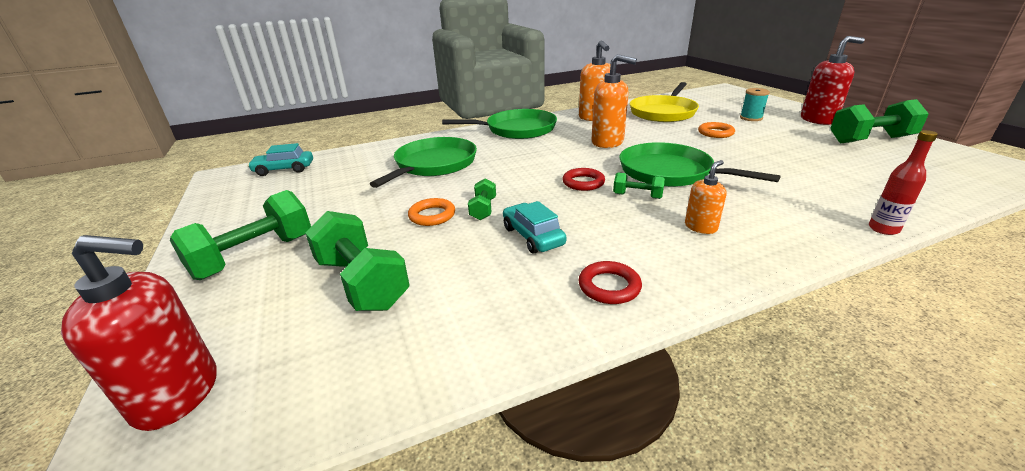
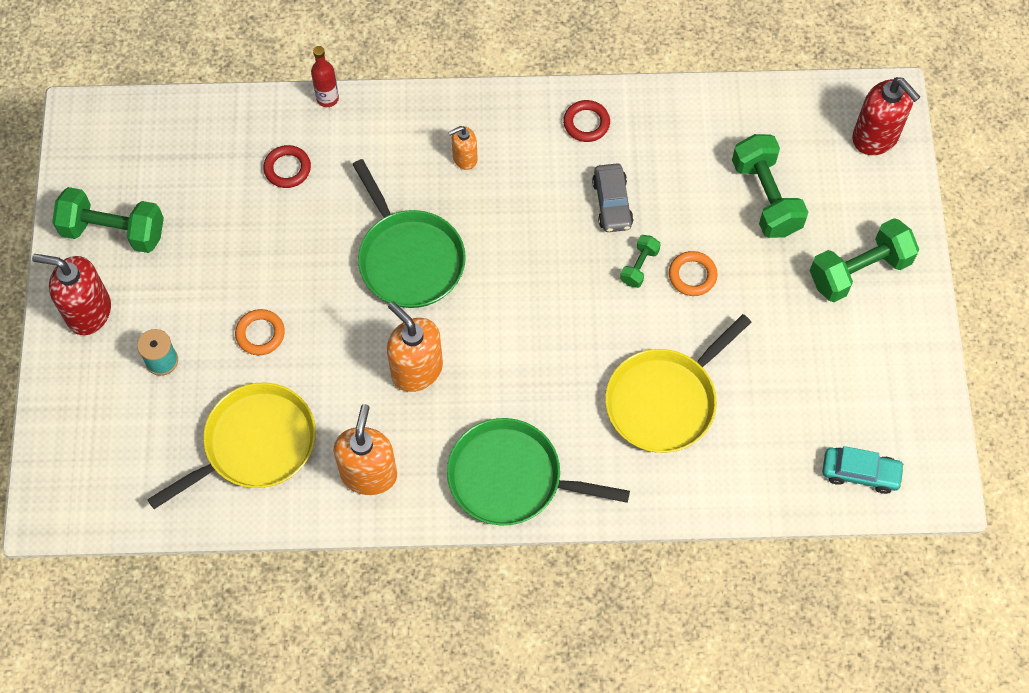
camera: 160 degrees left, 35 degrees up
(178, 395) = (875, 137): red soap dispenser -> red soap dispenser turned 150 degrees counterclockwise
(433, 165) = (665, 400): green pan -> yellow pan
(533, 236) = (612, 203): turquoise car -> grey car
(583, 182) = (514, 276): red ring -> red ring (287, 168)
(637, 196) = (479, 227): green dumbbell -> none

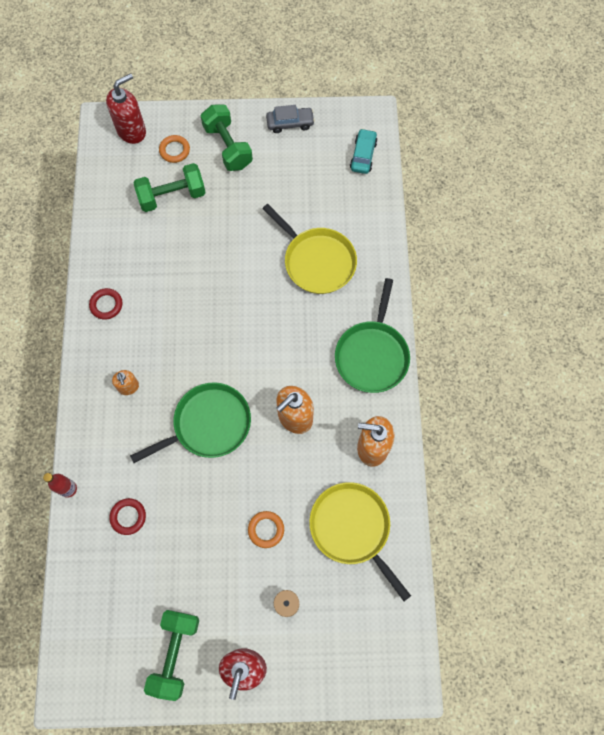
camera: 90 degrees left, 5 degrees up
(612, 203) = (171, 289): grey car -> grey car (290, 123)
(639, 266) = (220, 273): green dumbbell -> none
(692, 275) = (228, 242): orange ring -> orange ring (174, 150)

